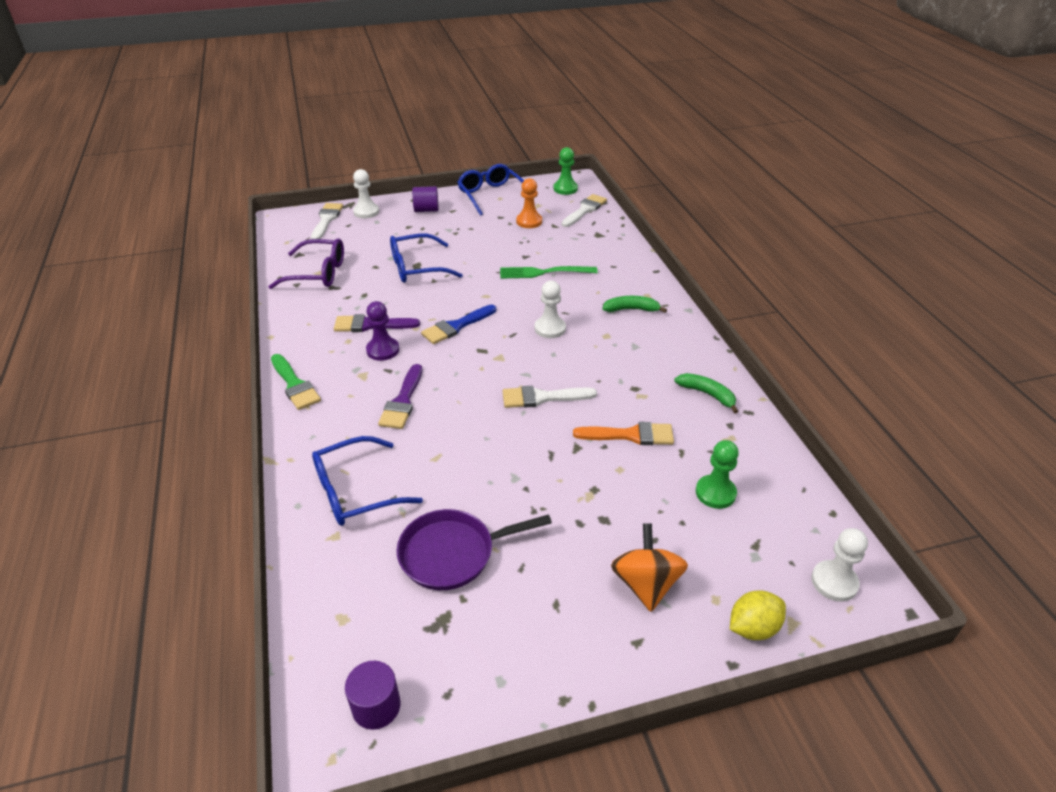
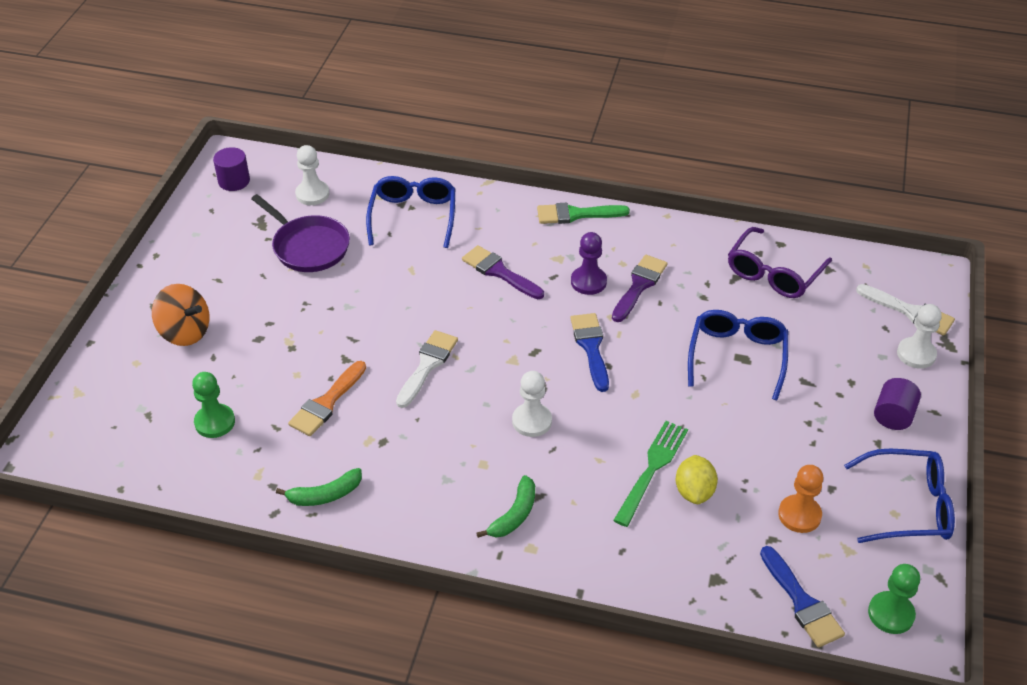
camera: 120 degrees right, 5 degrees up
(453, 553) = (308, 246): purple pan -> purple pan turned 120 degrees clockwise
(585, 210) = (802, 602): white brush -> blue brush
(753, 628) = (98, 369): yellow lemon -> yellow lemon (694, 491)
(834, 582) = (75, 440): white pawn -> white pawn (312, 194)

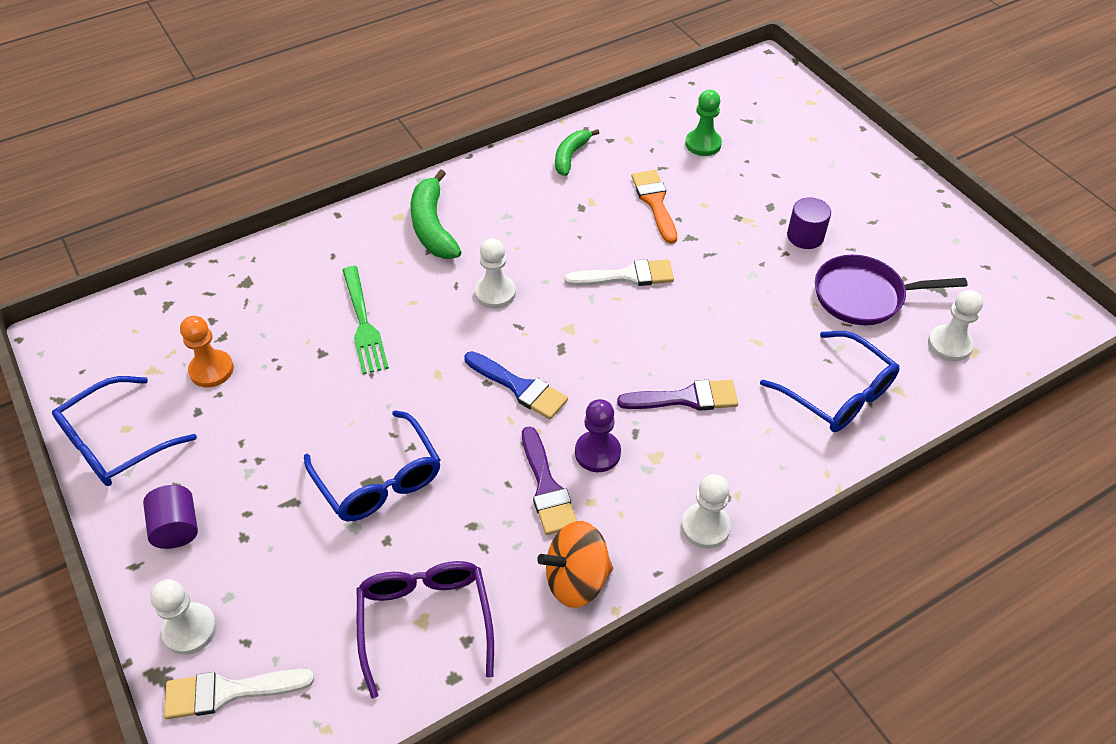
camera: 135 degrees right, 5 degrees up
(185, 332) = (822, 175): orange spinning top -> orange spinning top (576, 579)
(234, 181) = (1025, 304): purple cylinder -> purple cylinder (805, 236)
(427, 365) = (626, 276): white brush -> white brush turned 75 degrees counterclockwise
(514, 515) = (432, 226): green banana -> green banana, size x1.55
(576, 214) = (705, 526): green brush -> white pawn
(694, 491) = (314, 330): yellow lemon -> none
(802, 602) = (168, 309): blue brush -> none
(891, 614) = (89, 345): green pawn -> none

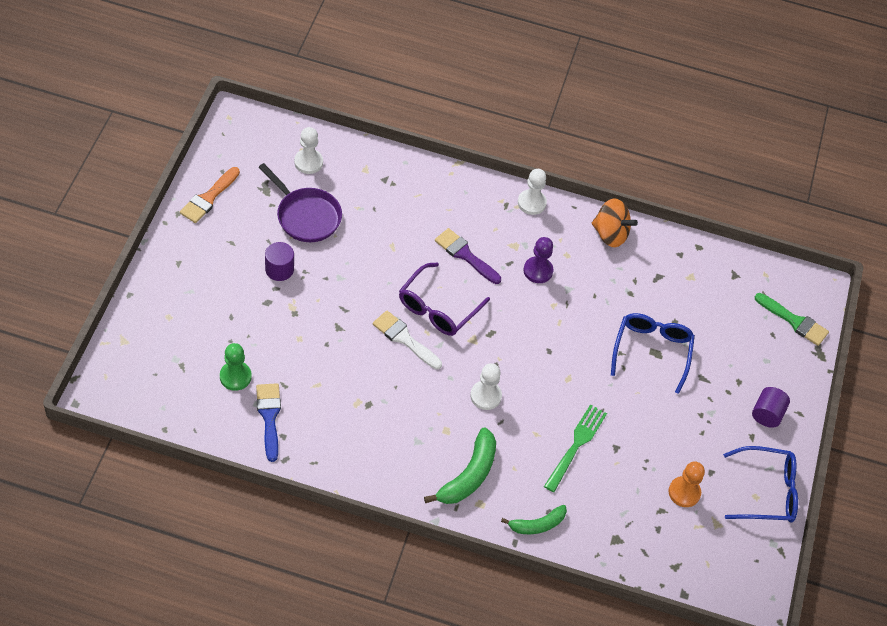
camera: 140 degrees left, 5 degrees up
(190, 629) = (793, 361): white pawn -> none
(229, 692) = (794, 321): white brush -> green brush
(425, 621) = (690, 275): purple glasses -> purple glasses (438, 308)
(519, 387) = (536, 333): blue brush -> blue brush (269, 417)
(547, 487) = (579, 278): purple brush -> none
(570, 156) = (324, 447): green banana -> green banana (537, 524)
(655, 202) = (324, 366): orange brush -> orange brush (208, 198)
(837, 394) = (394, 193): blue glasses -> none

